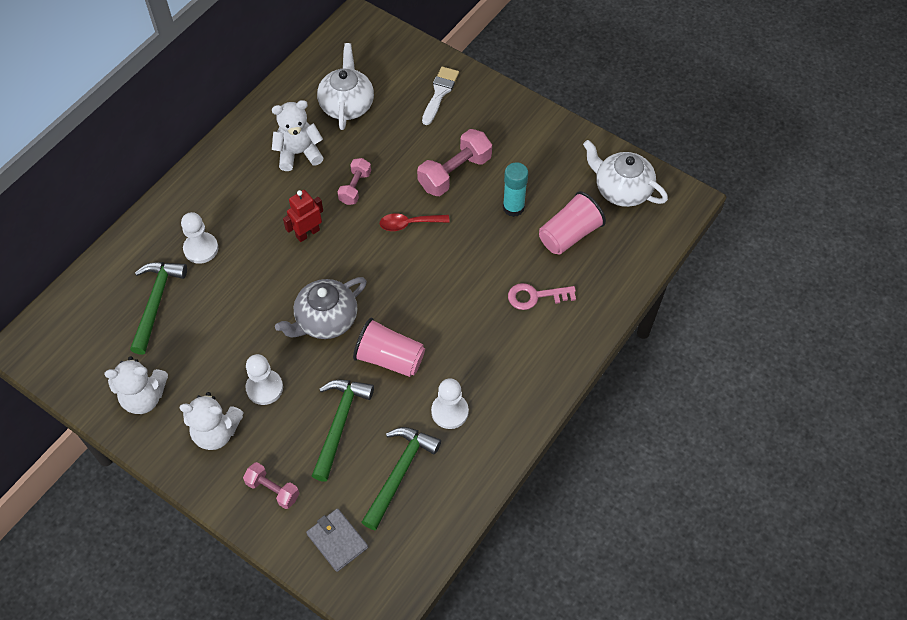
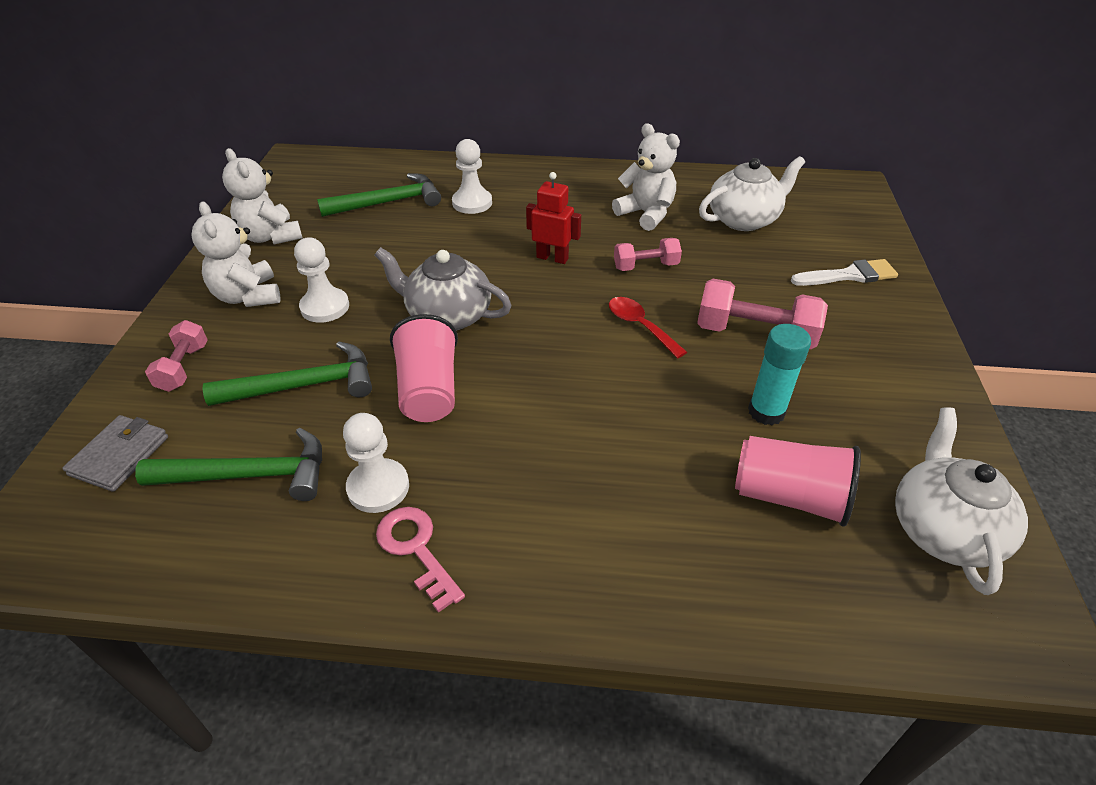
camera: 60 degrees right, 15 degrees down
(535, 296) = (644, 503): pink key -> pink key (416, 549)

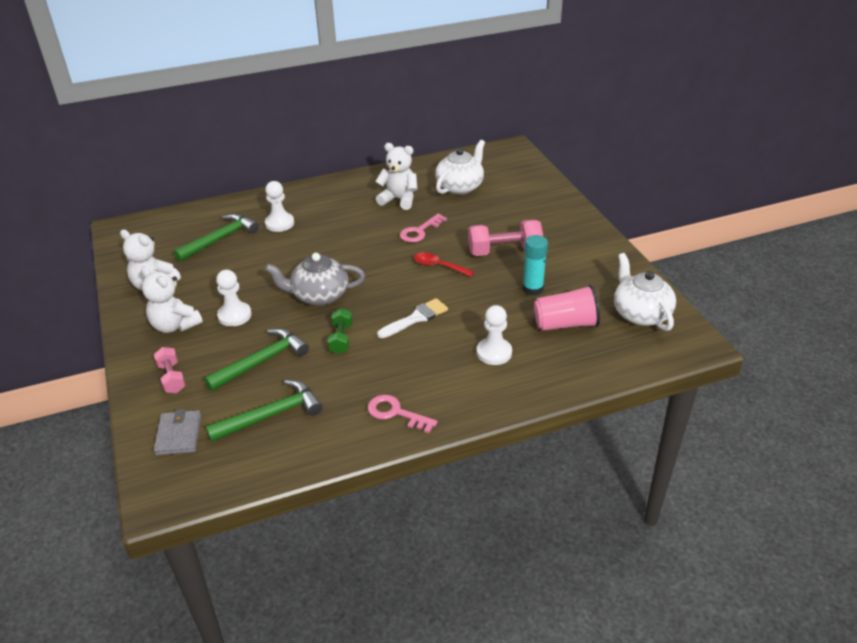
camera: 25 degrees left, 5 degrees down
(378, 487) = (352, 394): white pawn -> white pawn (494, 352)
(428, 390) = (341, 339): pink cup -> green dumbbell
(552, 258) = (359, 243): red robot -> none
(645, 266) = (419, 231): pink dumbbell -> pink key
(849, 275) = (537, 203): white brush -> white brush (416, 318)

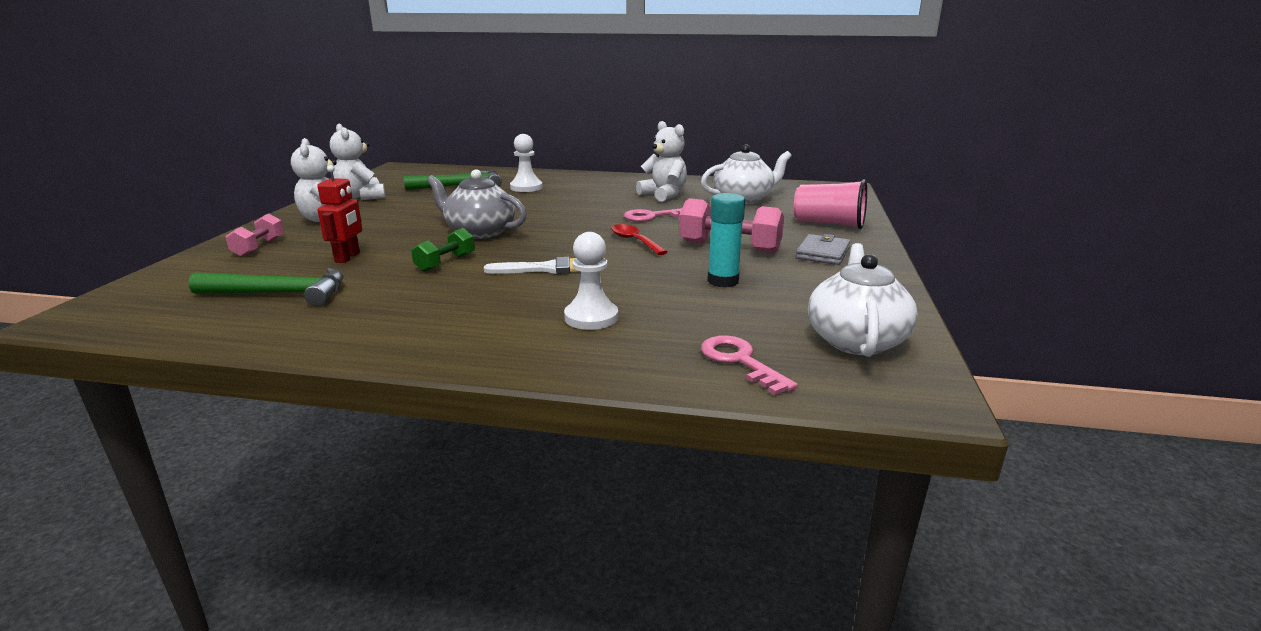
camera: 30 degrees right, 15 degrees down
(179, 435) = (184, 282): grey wallet -> grey wallet (822, 253)
(234, 315) = (385, 226): white pawn -> none
(262, 361) = (348, 257): green hammer -> red robot
(395, 413) = (393, 331): pink key -> pink key (740, 361)
(565, 324) = (724, 320): pink cup -> pink cup (829, 224)

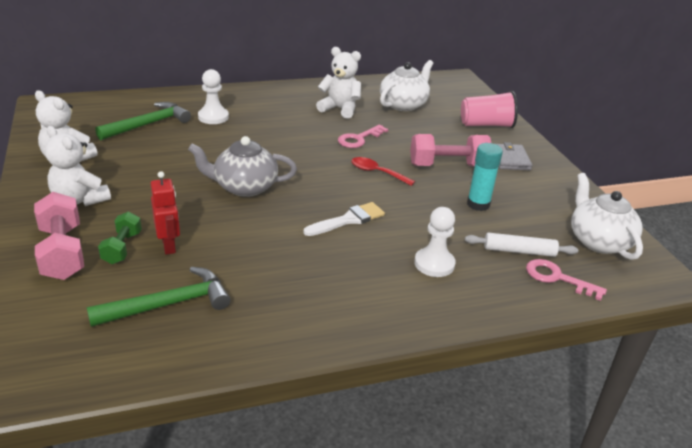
camera: 30 degrees left, 10 degrees up
(259, 247) = (62, 252): pink dumbbell -> pink dumbbell, size x1.66
(445, 263) = (262, 232): green dumbbell -> green dumbbell (122, 248)
(720, 327) = (519, 251): none -> white rolling pin

